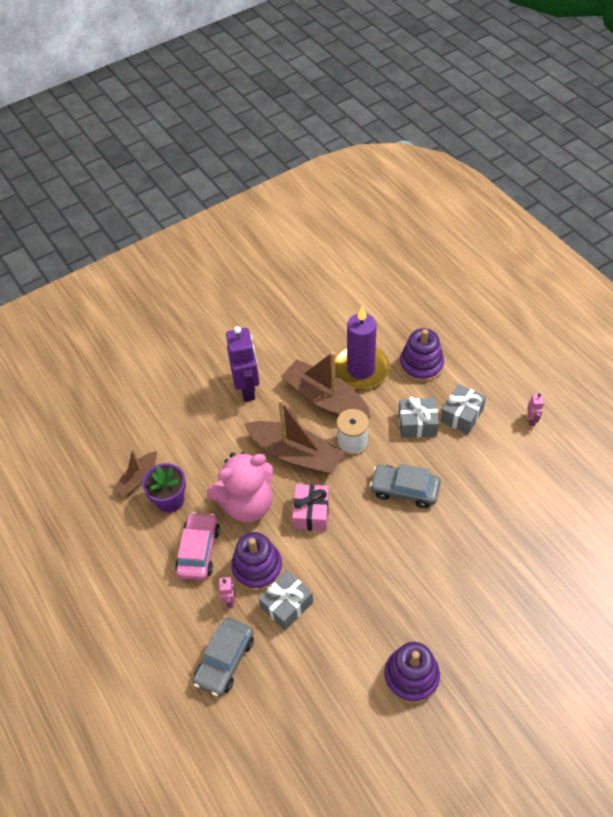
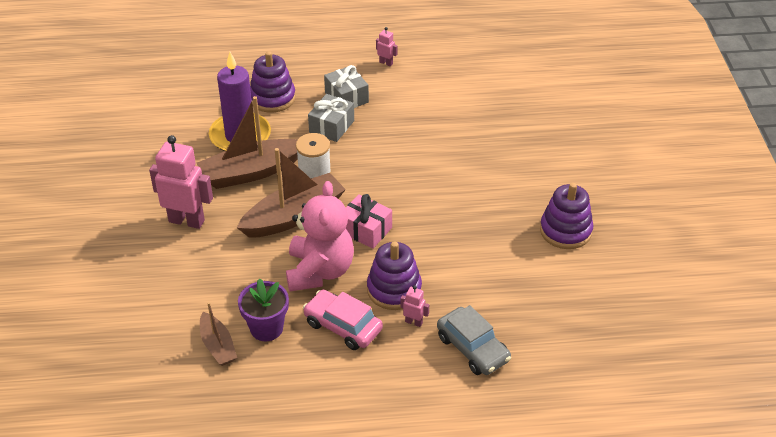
camera: 65 degrees left, 10 degrees down
(247, 389) = (187, 221): purple robot -> pink robot
(287, 605) = (447, 283): grey gift -> none
(404, 490) = (391, 162): grey car -> none

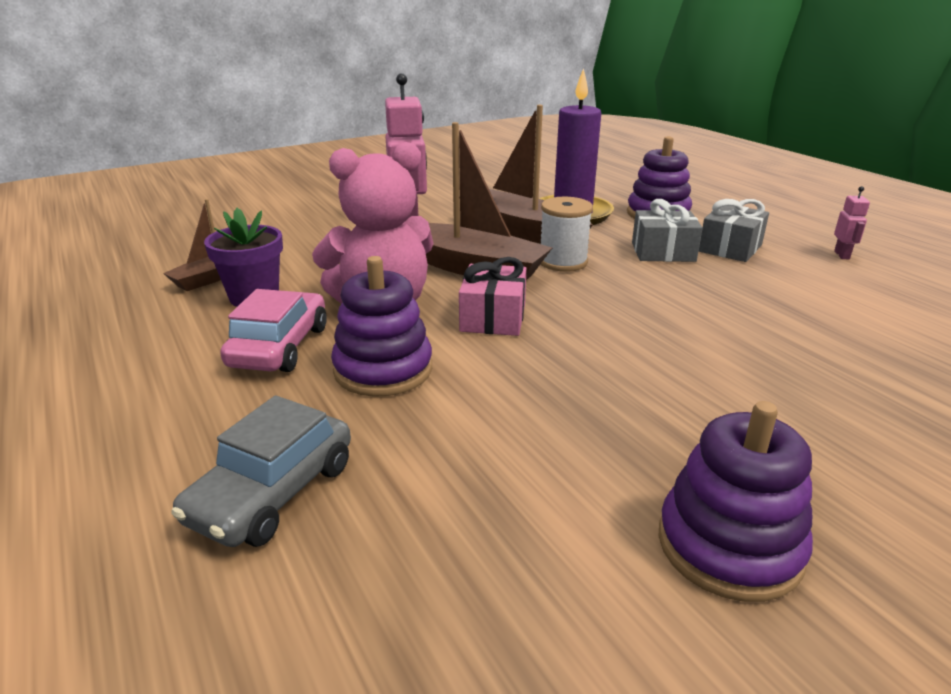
camera: 65 degrees right, 15 degrees down
(414, 322) = (316, 406): pink robot -> none

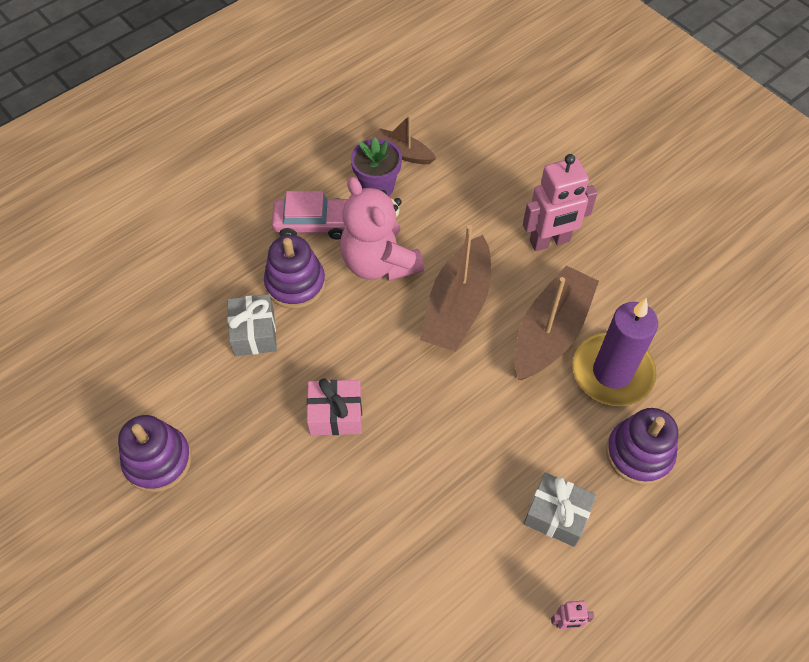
camera: 80 degrees right, 30 degrees up
(272, 492) = (184, 267): grey car -> none
(493, 318) = (373, 332): pink gift -> pink gift (336, 414)
(563, 262) = (485, 370): white spool -> none
(663, 252) = (530, 452): grey gift -> grey gift (254, 333)

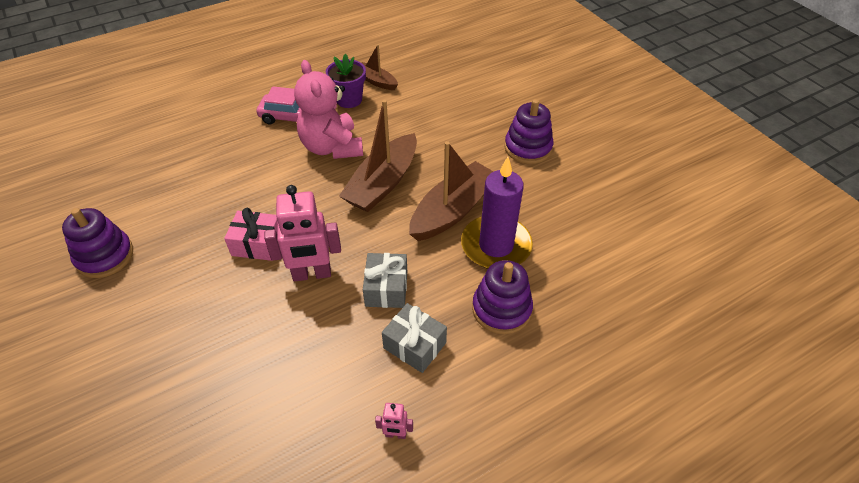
camera: 10 degrees right, 10 degrees down
(254, 333) = (217, 180): grey gift -> grey gift (386, 288)
(295, 283) = (262, 153): purple stacking toy -> purple stacking toy (528, 148)
(550, 241) = (472, 150): pink robot -> pink robot (312, 274)

